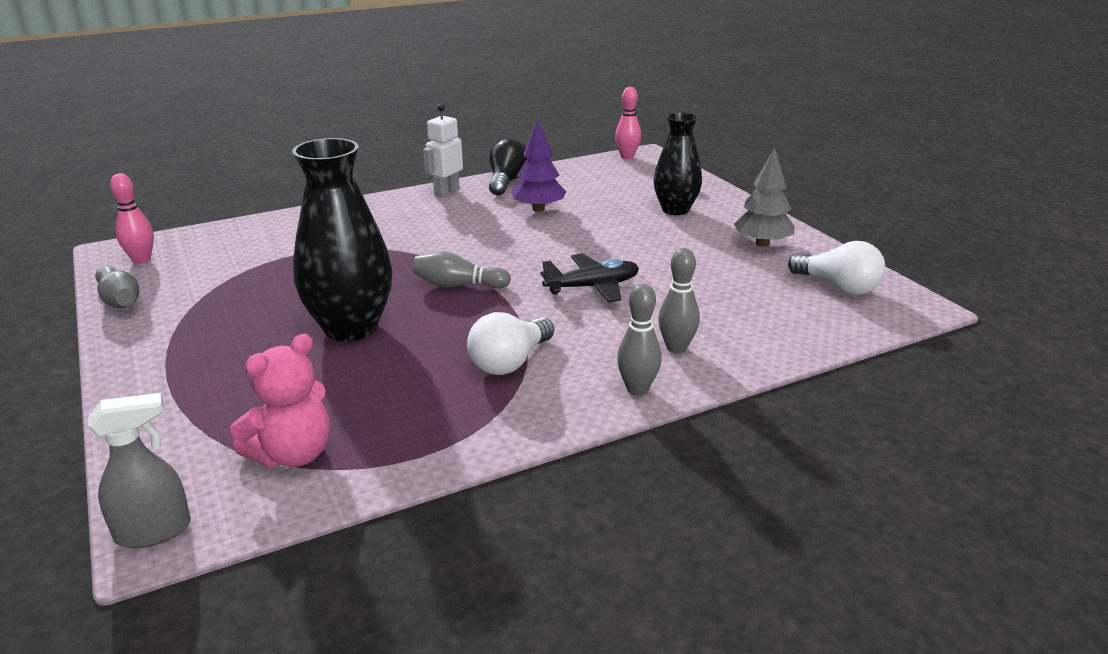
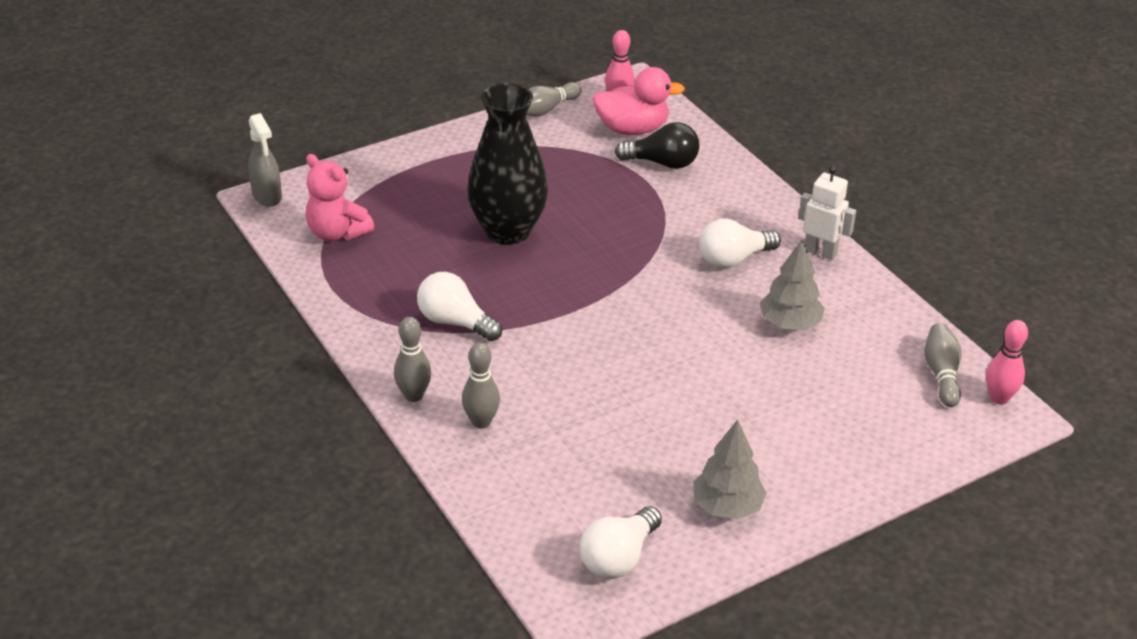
camera: 85 degrees right, 10 degrees up
(202, 255) = (632, 129): none -> pink duck
(445, 223) = (733, 259): none -> white light bulb
(458, 285) = (591, 281): grey bowling pin -> grey bowling pin (941, 374)
(507, 182) = (868, 295): black light bulb -> black light bulb (662, 163)
(538, 209) = (790, 324): purple tree -> grey tree
(592, 287) = (598, 368): black plane -> none
(675, 210) = (815, 437): black vase -> none

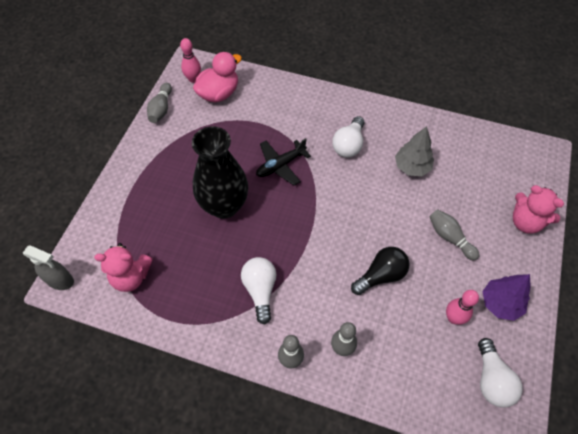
camera: 40 degrees left, 20 degrees up
(455, 322) = (260, 290): white light bulb -> white light bulb turned 90 degrees clockwise
(621, 232) = (280, 165): none -> black plane
(662, 163) = (255, 106): black light bulb -> black light bulb (381, 275)
(727, 507) = (500, 303): grey tree -> purple tree
(820, 252) = (380, 113): white robot -> none
(875, 461) = (525, 222): none -> pink teddy bear
(941, 374) = (498, 149): grey bowling pin -> grey bowling pin (449, 237)
(999, 398) = (531, 146): pink bowling pin -> pink bowling pin (453, 318)

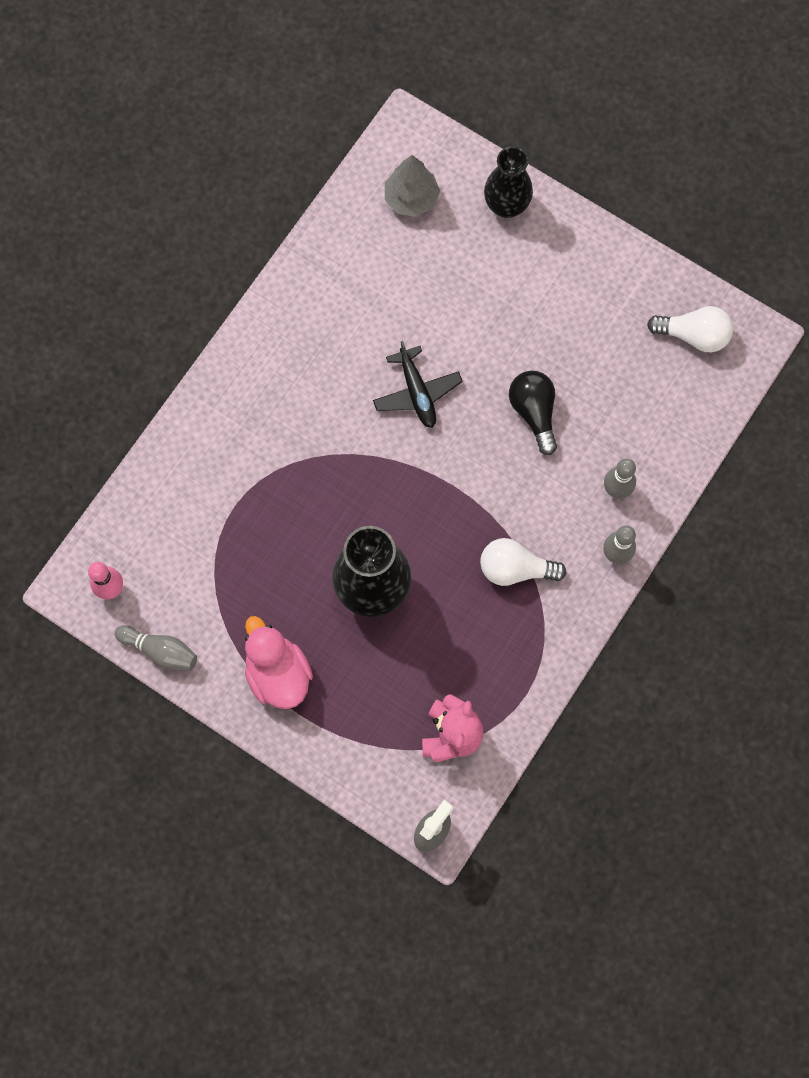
camera: 75 degrees left, 15 degrees up
(219, 93) = (156, 554): pink duck -> pink duck (278, 673)
(280, 165) = (325, 493): black plane -> black plane (417, 392)
(349, 145) = (316, 387): white light bulb -> none
(412, 167) = (380, 314): grey tree -> grey tree (411, 198)
(449, 237) = (503, 308): grey bowling pin -> none
(453, 318) = (611, 347): pink bowling pin -> none
(500, 303) = (607, 285): purple tree -> none
(525, 222) = (506, 205): pink teddy bear -> black vase

